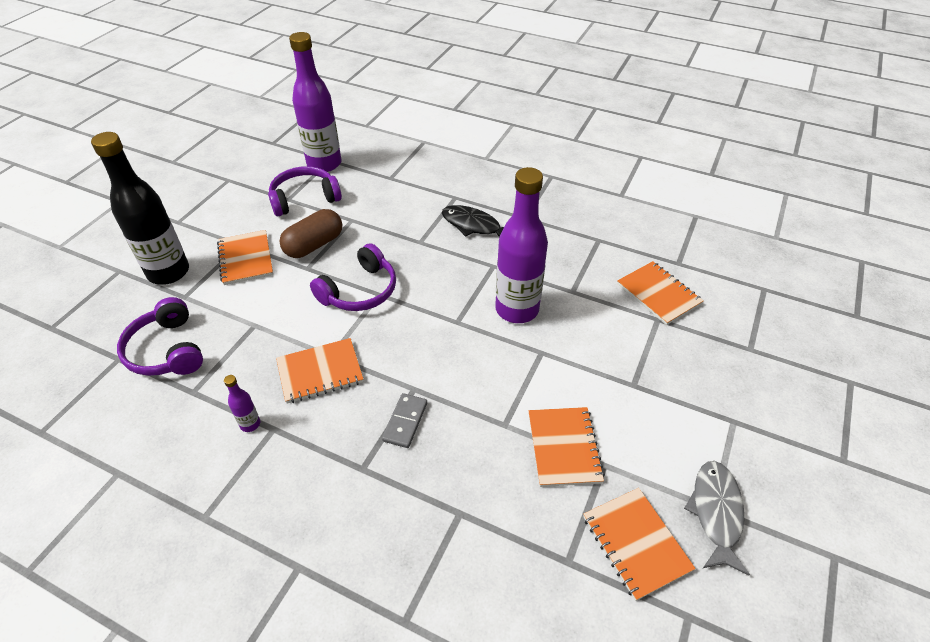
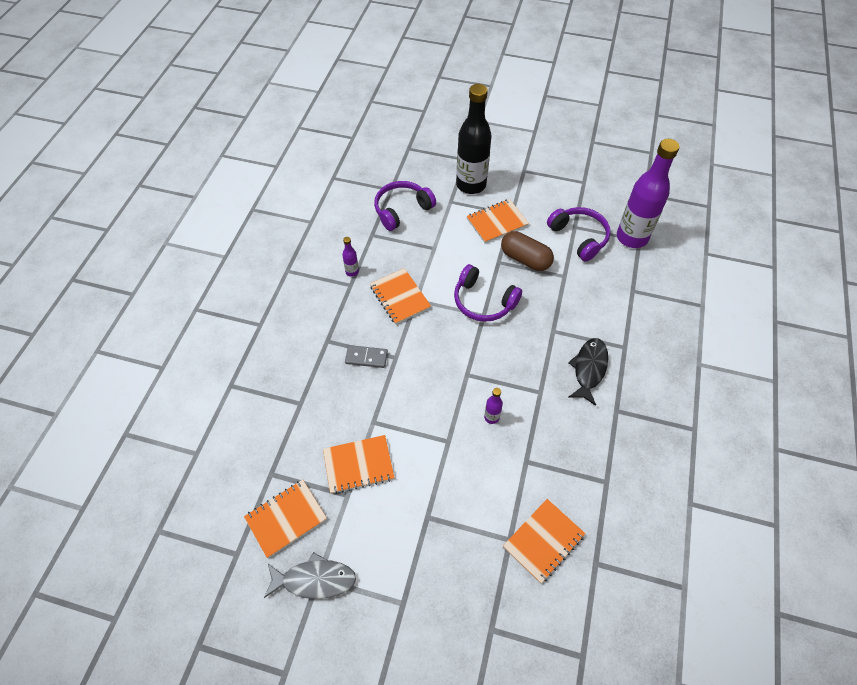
camera: 80 degrees right, 10 degrees up
(517, 309) = (491, 417): purple bottle -> purple bottle, size x0.40

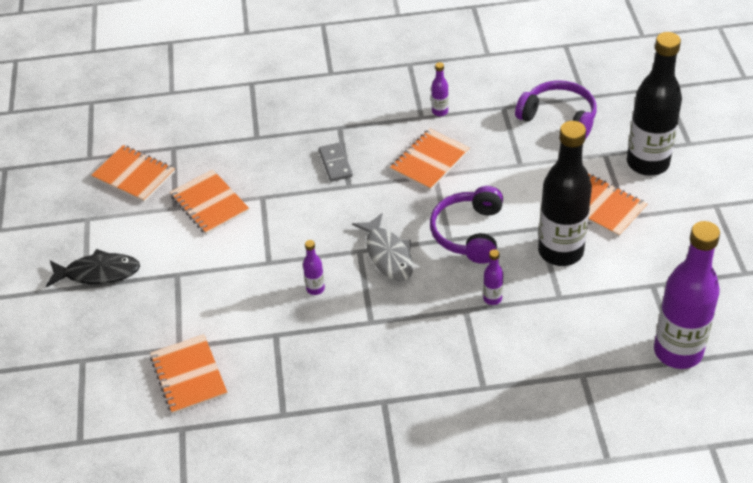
camera: 70 degrees right, 10 degrees down
(314, 579) = (85, 217): grey fish -> grey fish (388, 255)
(525, 259) = (560, 251): brown capsule -> black bottle
(543, 541) = (188, 376): orange notebook -> orange notebook turned 45 degrees clockwise
(550, 312) = (492, 298): none -> purple bottle
(579, 237) = (637, 295): purple headphones -> none
(589, 369) = (428, 359): black fish -> black fish (98, 273)

